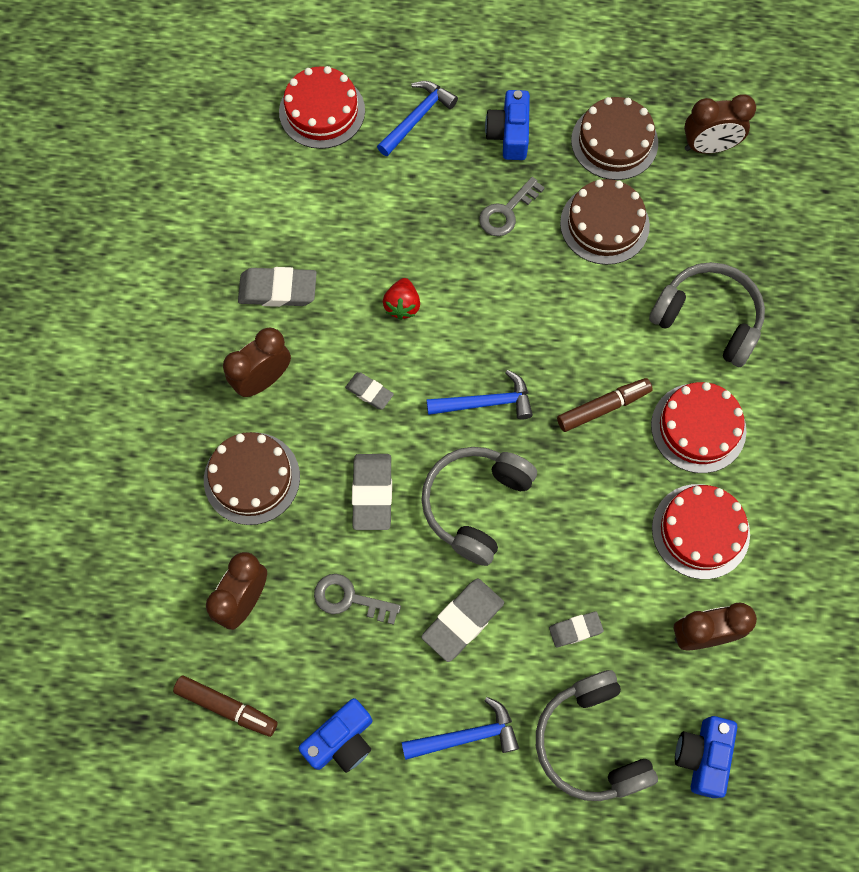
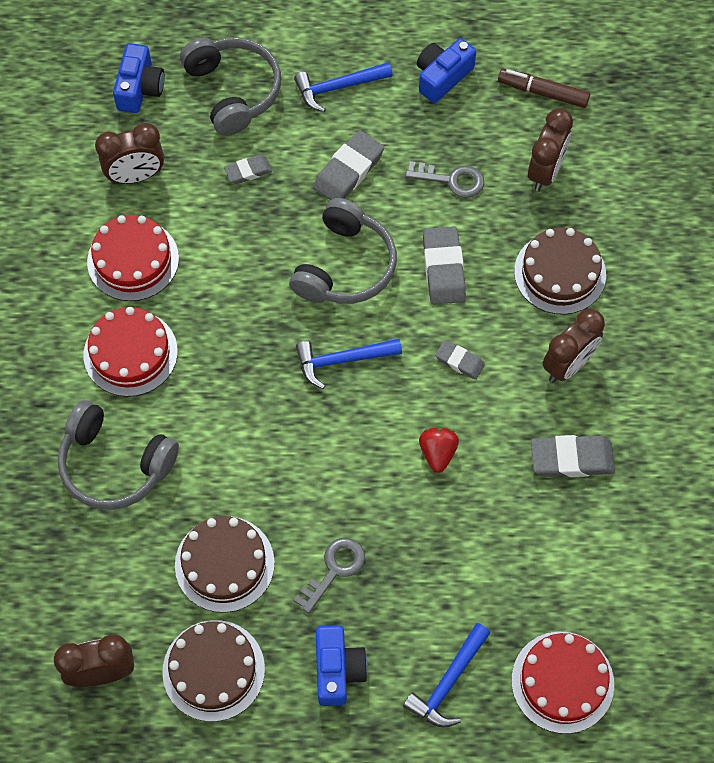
camera: 175 degrees right, 5 degrees down
(603, 407) = (225, 365): brown marker -> none

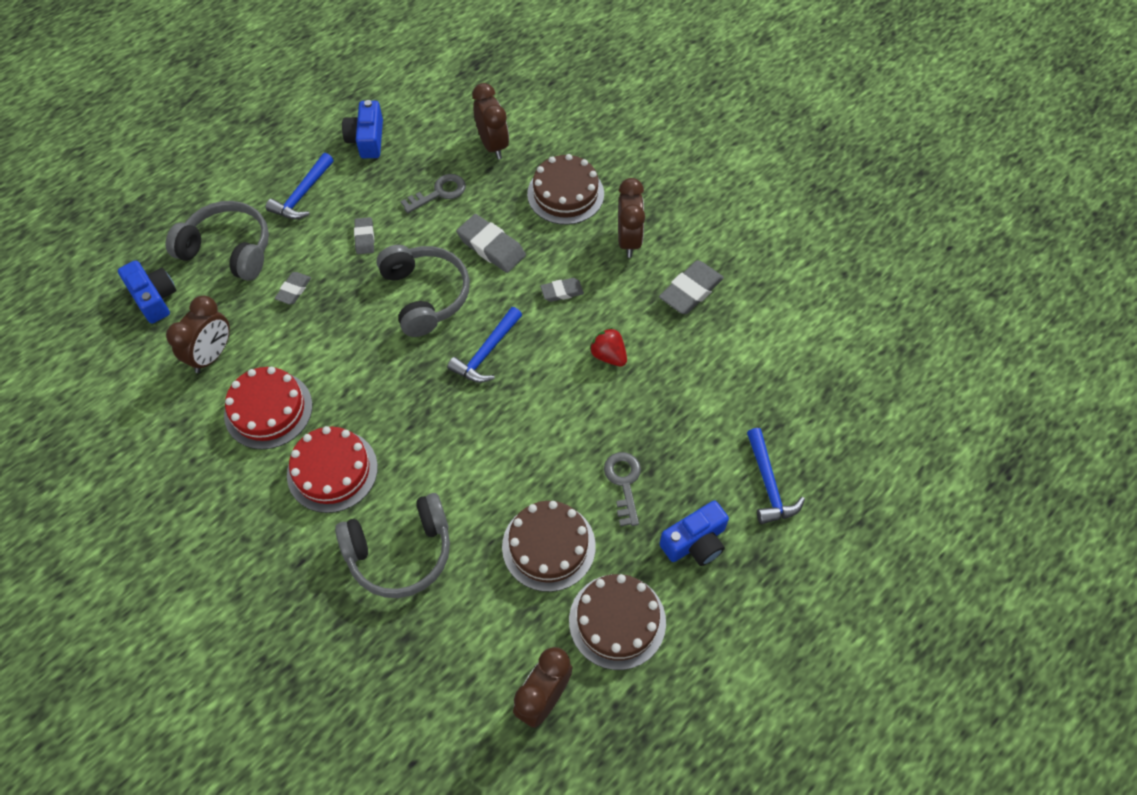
camera: 45 degrees left, 5 degrees down
(337, 670) = (695, 542): blue camera -> blue camera turned 105 degrees clockwise
(348, 171) = (364, 238): grey eraser -> grey eraser, size x0.58
(543, 92) = (442, 103): brown marker -> none
(562, 682) = (830, 420): red cake -> none

